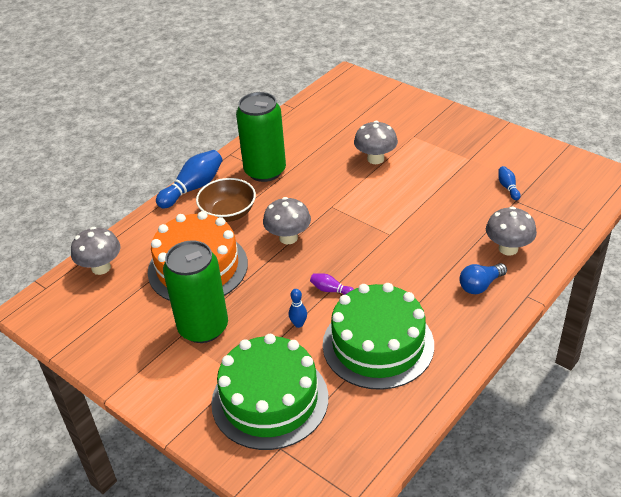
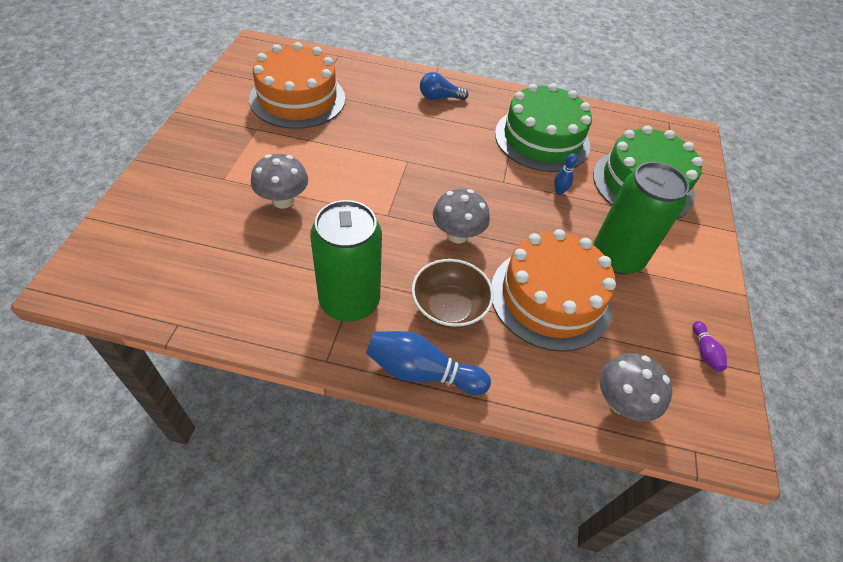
camera: 125 degrees left, 10 degrees up
(331, 290) = (506, 181): purple bowling pin -> purple bowling pin (704, 352)
(480, 285) = (439, 97): blue light bulb -> blue light bulb turned 150 degrees clockwise
(508, 187) = (297, 98): blue bowling pin -> orange cake
(508, 248) = (385, 89): grey mushroom -> none

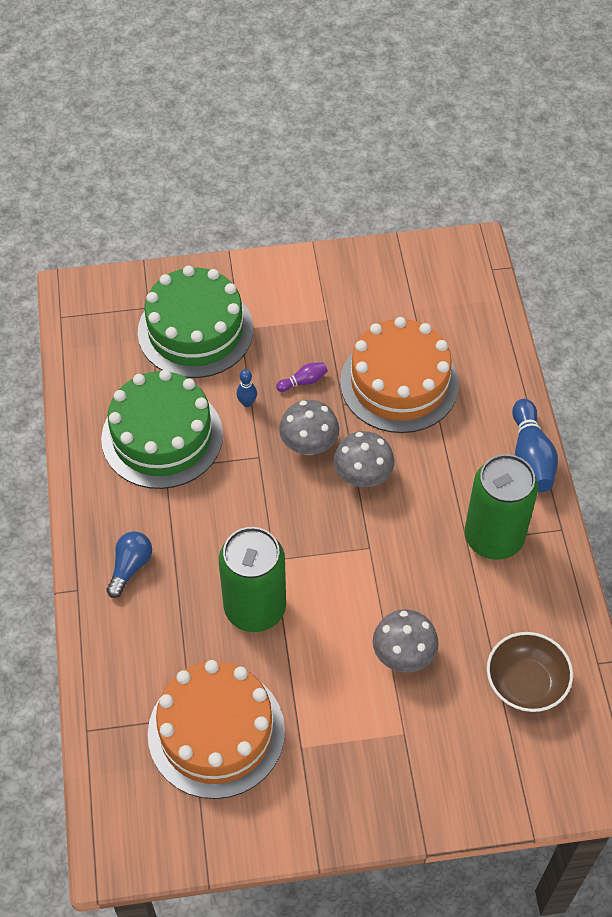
camera: 105 degrees left, 5 degrees up
(439, 97) = (130, 567): blue light bulb -> blue light bulb turned 135 degrees counterclockwise
(449, 307) = (455, 457): brown bowl -> brown bowl (525, 683)
(617, 257) = (319, 340): green can -> green can (255, 608)
(621, 402) = (478, 318): grey mushroom -> grey mushroom (309, 445)
(704, 352) = (395, 268): purple bowling pin -> purple bowling pin (303, 381)

